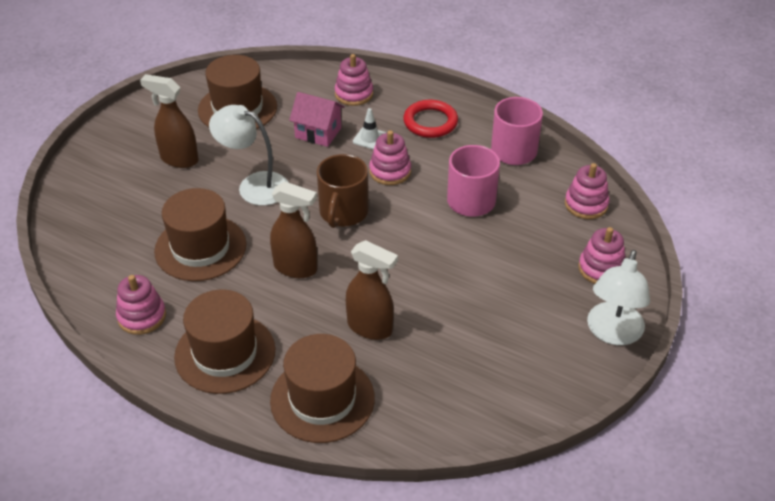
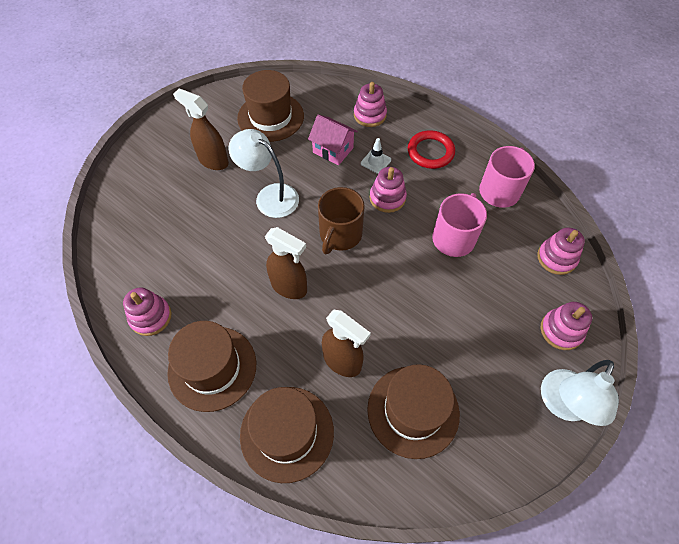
camera: 10 degrees right, 15 degrees up
(200, 248) = (213, 253): brown hat -> brown hat (413, 411)

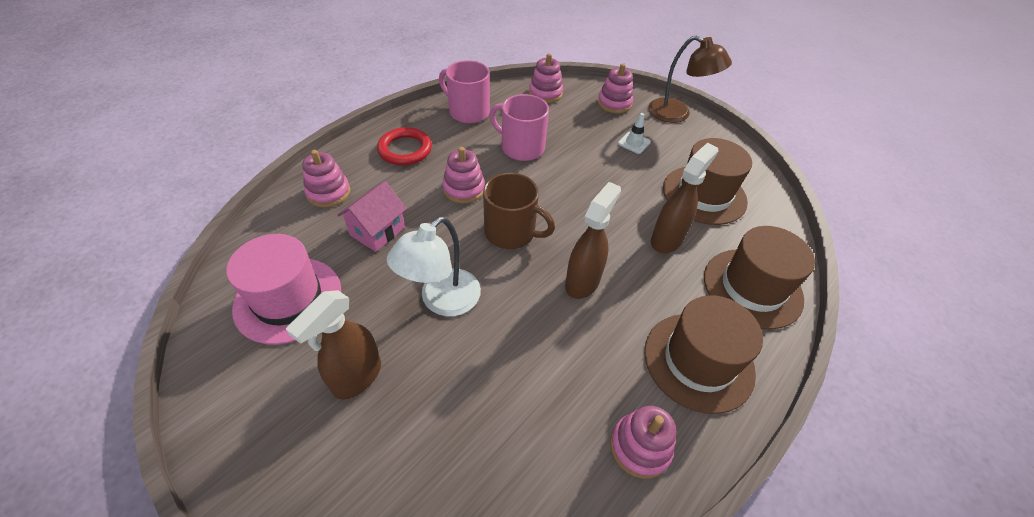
camera: 90 degrees left, 10 degrees down
(270, 117) = (288, 299): brown hat -> pink hat
(376, 161) = (407, 194): white traffic cone -> white traffic cone (634, 143)
(562, 405) = (677, 114): white lamp -> brown lamp

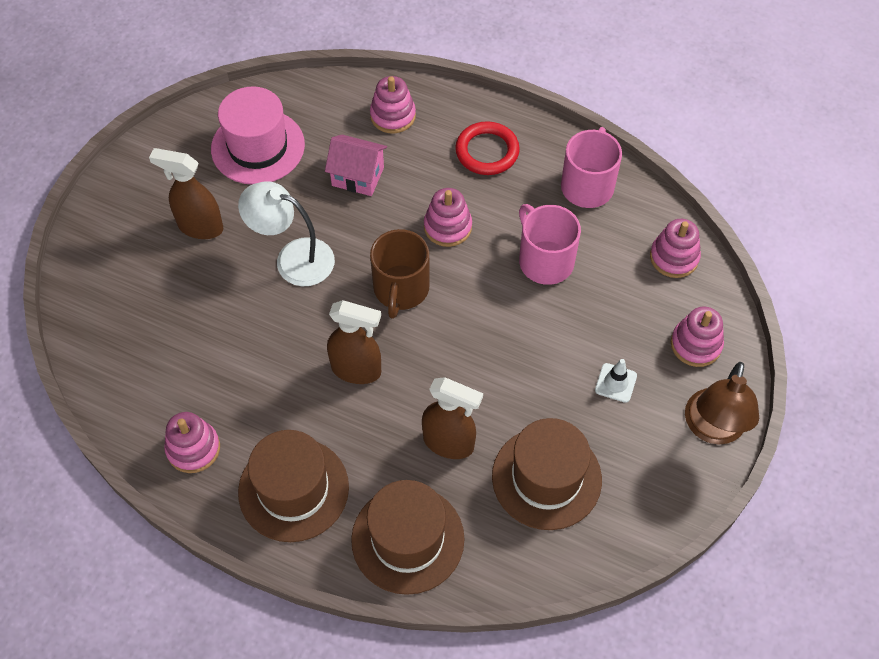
camera: 75 degrees right, 10 degrees up
(521, 147) = (545, 260): pink mug -> pink mug turned 45 degrees counterclockwise

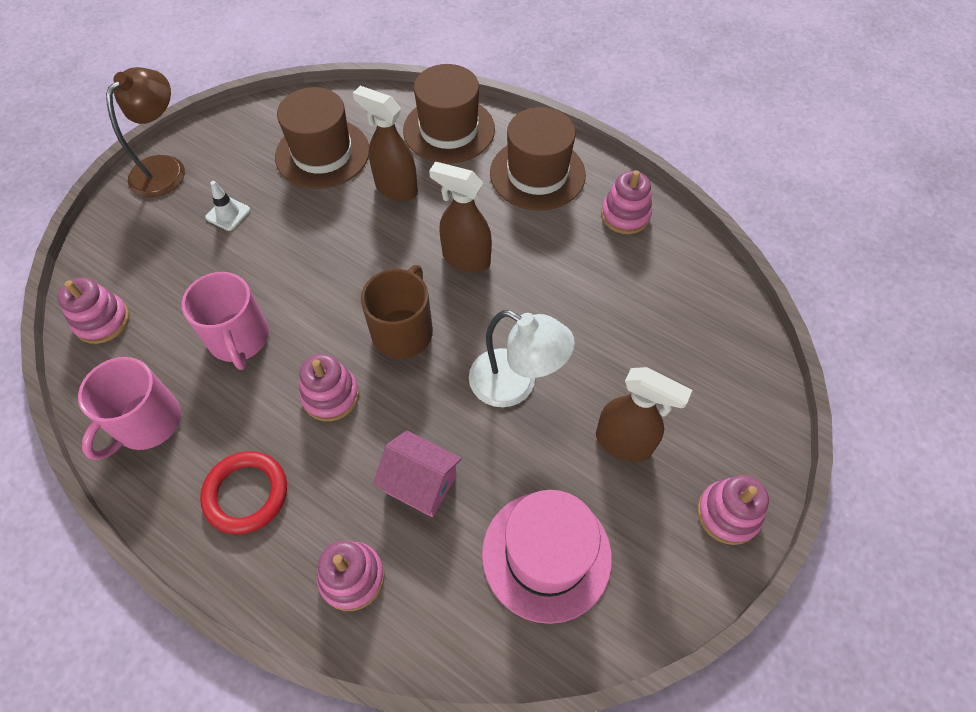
camera: 170 degrees left, 0 degrees up
(696, 344) = (135, 235): pink stacking toy -> pink stacking toy (728, 514)

